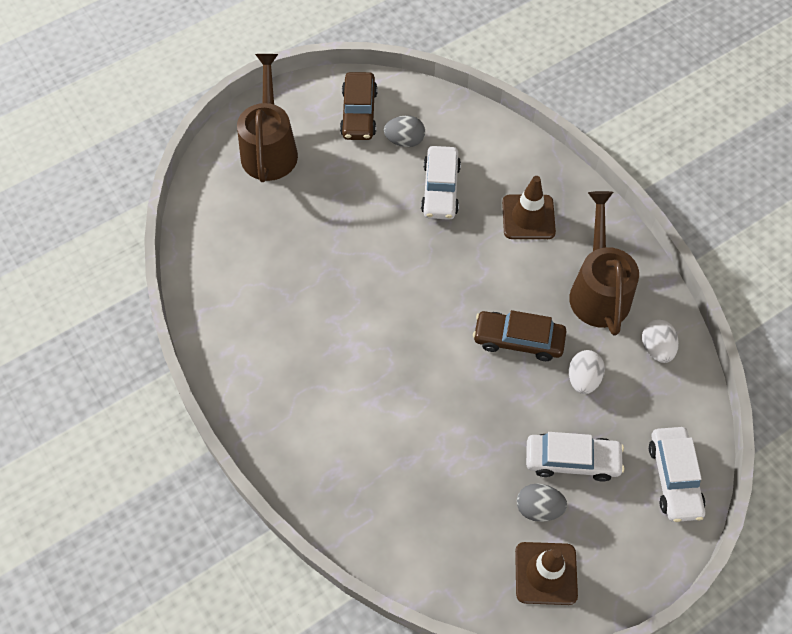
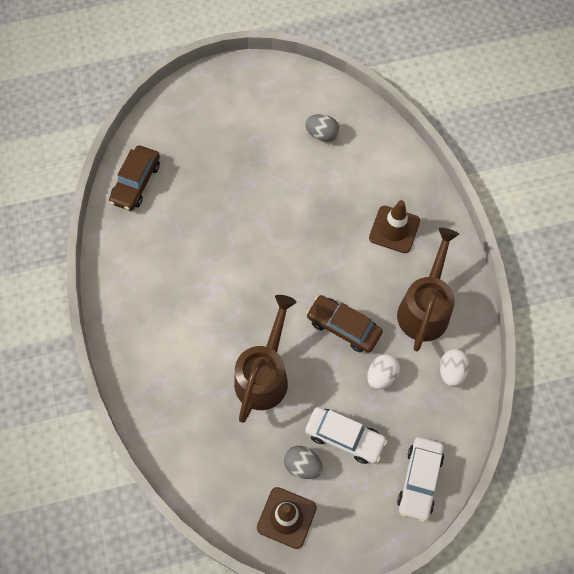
camera: 20 degrees right, 5 degrees up
(270, 148) = (214, 108): brown watering can -> brown watering can (264, 375)
(359, 113) = (295, 100): brown car -> brown car (136, 183)
(440, 189) = (333, 184): white car -> none

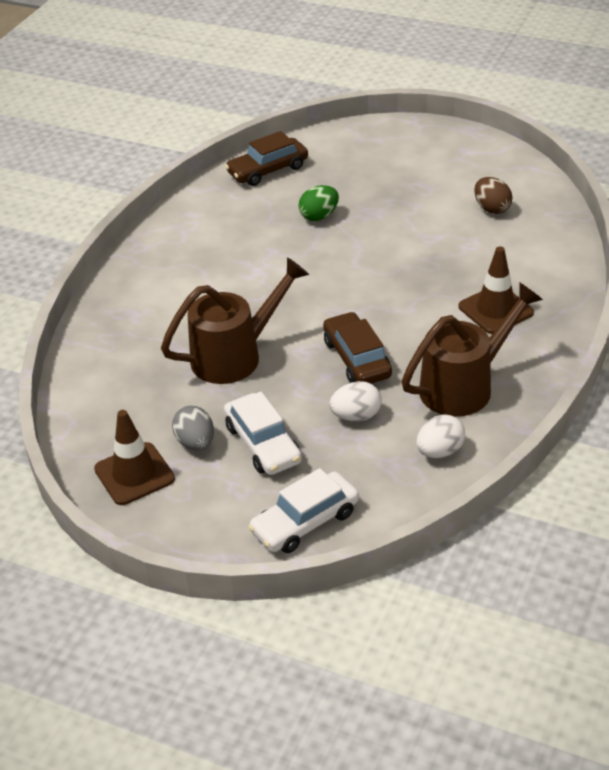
camera: 40 degrees right, 25 degrees down
(212, 209) = (319, 216): none -> green egg
(322, 134) = (491, 208): grey egg -> brown egg

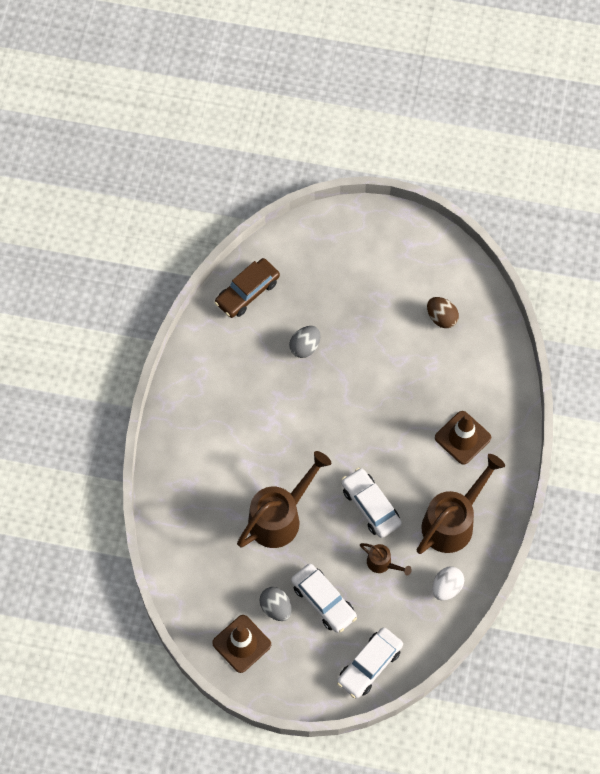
camera: 15 degrees left, 25 degrees up
(319, 216) = (305, 347): green egg -> grey egg
(356, 416) = (382, 563): white egg -> brown watering can
(357, 359) = (370, 506): brown car -> white car

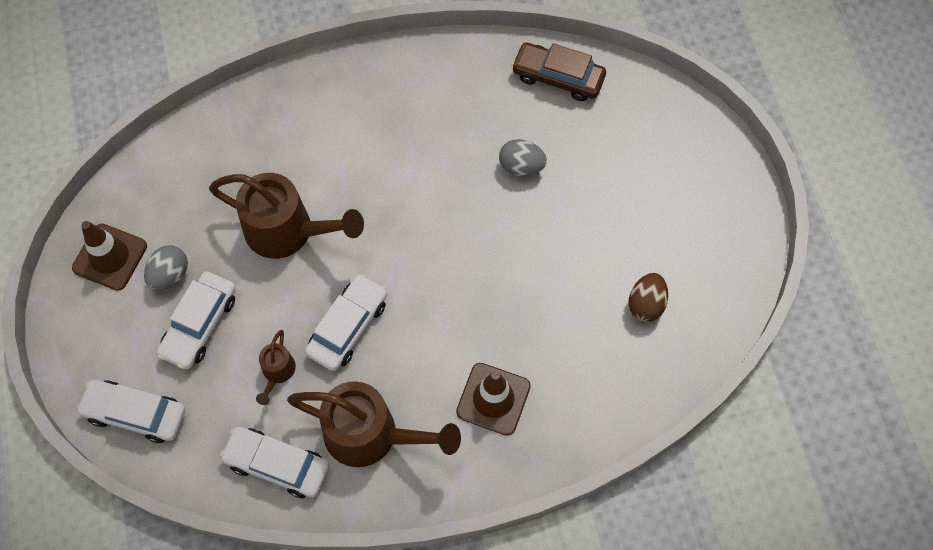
camera: 65 degrees right, 0 degrees up
(446, 587) = (277, 465): white egg -> white car

